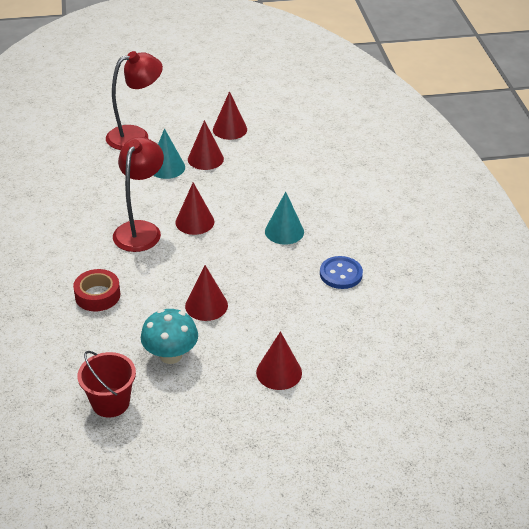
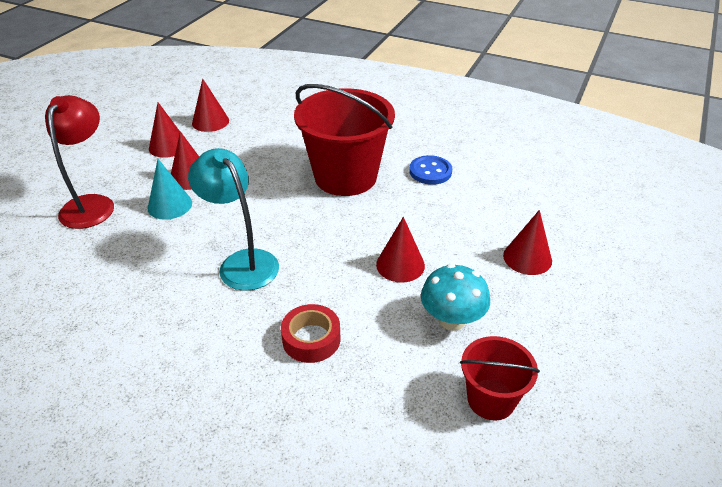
camera: 55 degrees left, 0 degrees up
(141, 230) = (242, 262): red lamp -> turquoise lamp
(194, 222) = (272, 222): red cone -> red cone (210, 122)
(284, 231) = (345, 177): turquoise cone -> red bucket

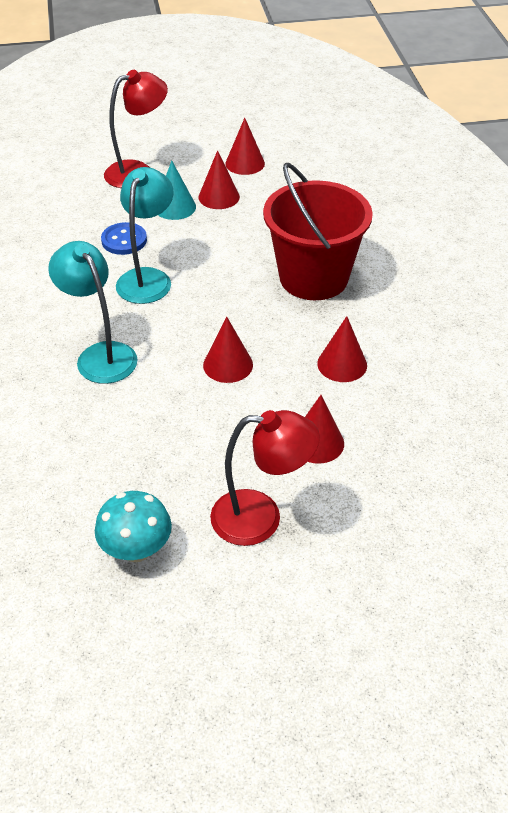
camera: 55 degrees right, 5 degrees up
(210, 122) = (304, 164): red cone -> red cone (342, 364)
(311, 339) = (100, 355): red tape -> turquoise lamp
(430, 171) = (382, 326): blue button -> blue button (124, 240)
(452, 320) = (189, 424): turquoise mushroom -> turquoise mushroom (136, 549)
(491, 399) = (120, 481): red bucket -> none
(590, 326) = (261, 518): none -> red lamp

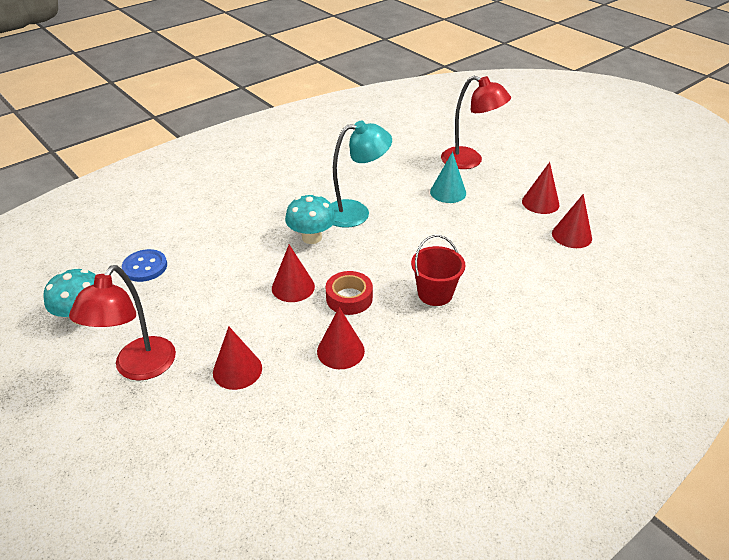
camera: 60 degrees right, 5 degrees down
(100, 355) = (260, 225): turquoise lamp -> none
(124, 240) = (387, 186): blue button -> blue button (145, 267)
(160, 324) = (312, 237): none -> turquoise mushroom
(219, 197) = (483, 207): red cone -> red cone (571, 235)
(261, 518) = (139, 368): red lamp -> red lamp turned 45 degrees clockwise
(276, 332) = (349, 298): none -> red tape
(313, 278) = (435, 294): red bucket -> red bucket, size x0.53

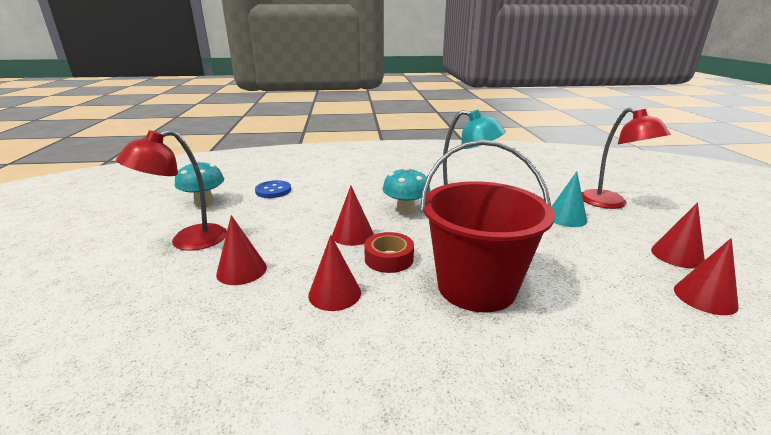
camera: 35 degrees right, 15 degrees down
(435, 294) = (476, 287): red bucket -> red bucket, size x1.89

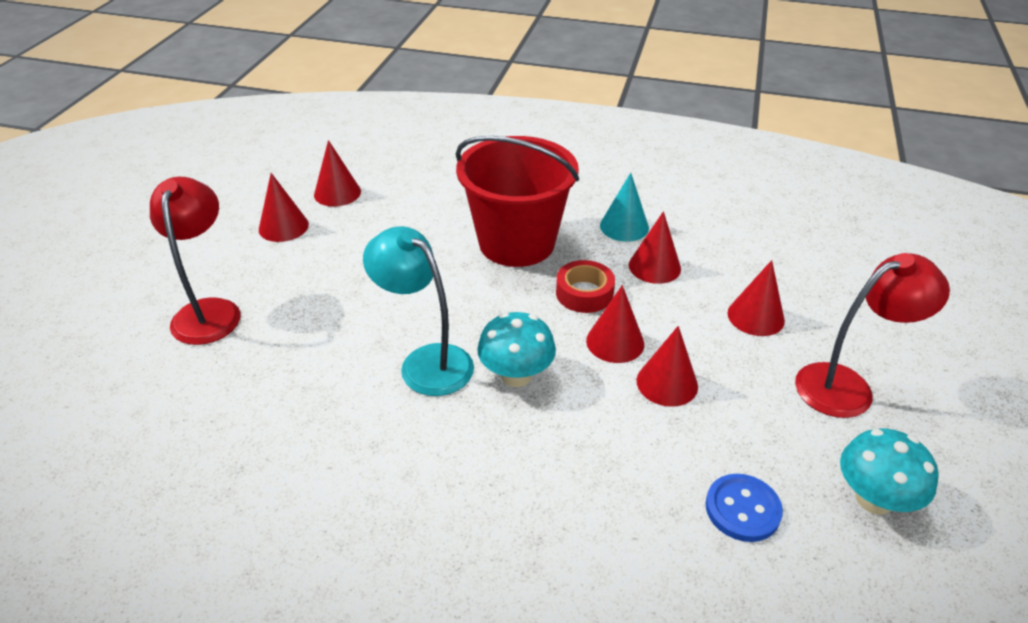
camera: 160 degrees left, 15 degrees up
(313, 222) = (667, 383): none -> red cone
(566, 218) = (311, 301): turquoise cone -> turquoise cone (624, 226)

